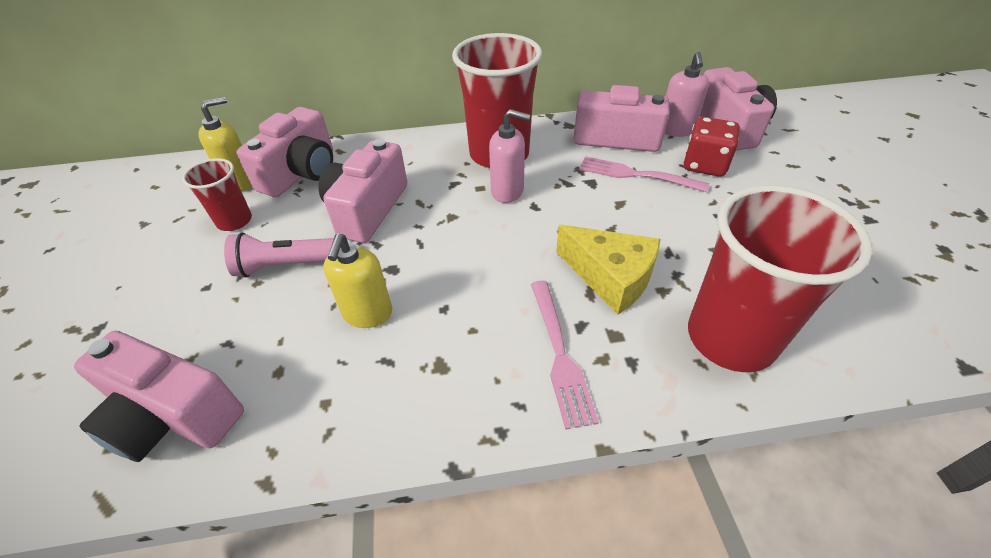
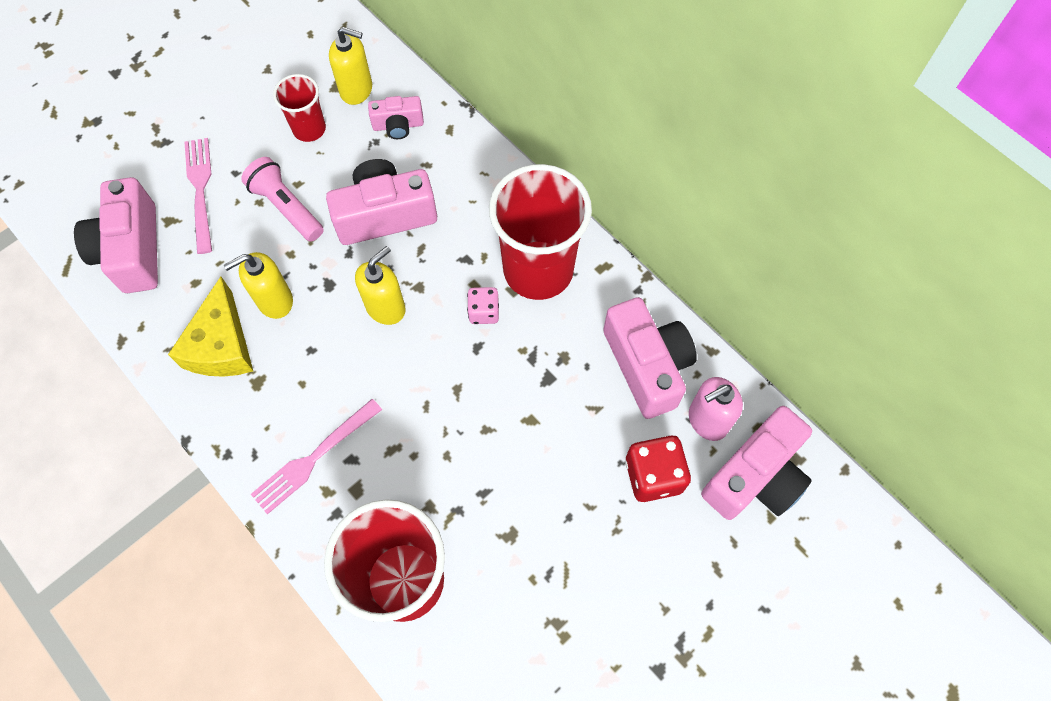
camera: 55 degrees right, 20 degrees up
(301, 173) = (398, 125): pink camera -> pink camera, size x0.54
(450, 242) = (386, 307): none -> yellow soap dispenser
(507, 191) = (484, 312): pink soap dispenser -> pink dice
(610, 277) = (420, 457): yellow cheese -> yellow cheese (221, 346)
(636, 175) = (589, 415): pink fork -> pink fork (200, 190)

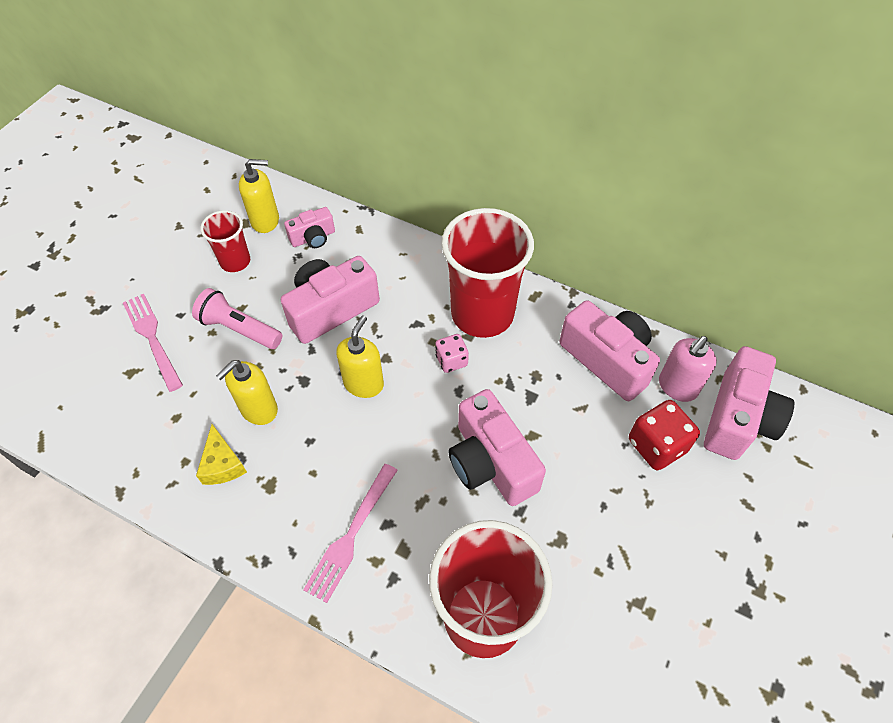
camera: 20 degrees left, 10 degrees down
(132, 250) = (103, 408): pink camera -> pink camera (491, 462)
(221, 346) = (222, 464): yellow cheese -> yellow cheese, size x0.62

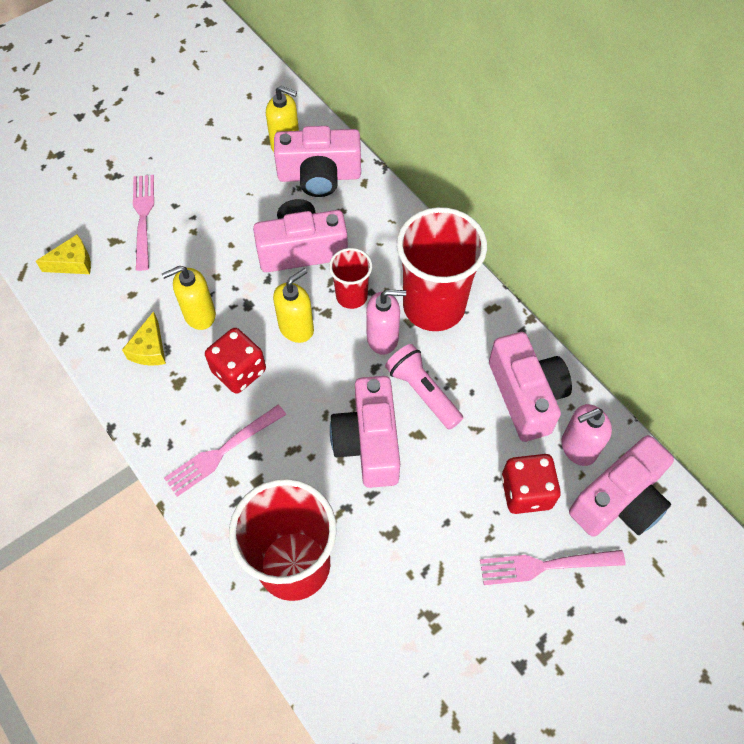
camera: 25 degrees right, 5 degrees up
(95, 411) = (73, 263): none -> yellow cheese
(235, 261) = (242, 173): red cup -> red cup (351, 296)
(239, 329) = (216, 237): pink flashlight -> pink flashlight (422, 392)
(313, 237) = (319, 176): pink camera -> pink camera, size x1.85
(327, 448) = (239, 371): none -> red dice
(451, 360) = (383, 338): pink dice -> pink soap dispenser
(712, 505) = (546, 566): none -> pink fork

